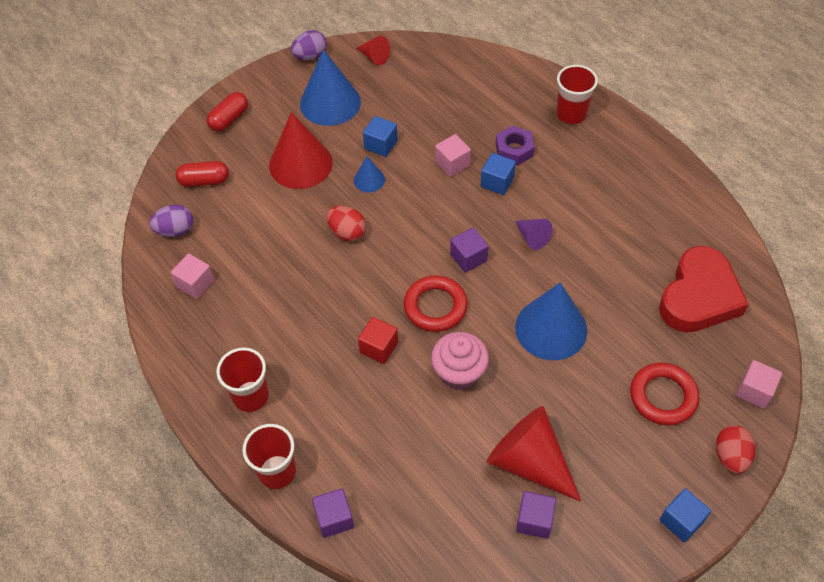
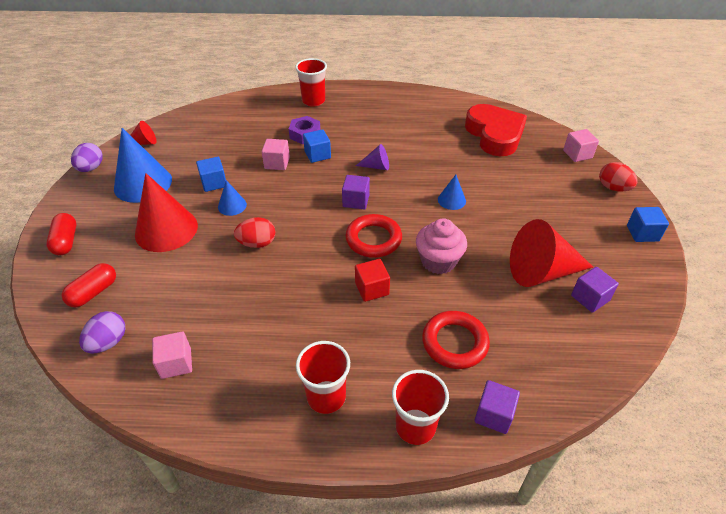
camera: 50 degrees left, 10 degrees down
(551, 328) = (451, 200): blue cone -> blue cone, size x0.49
(663, 396) = (548, 187): red ring -> red ring (454, 342)

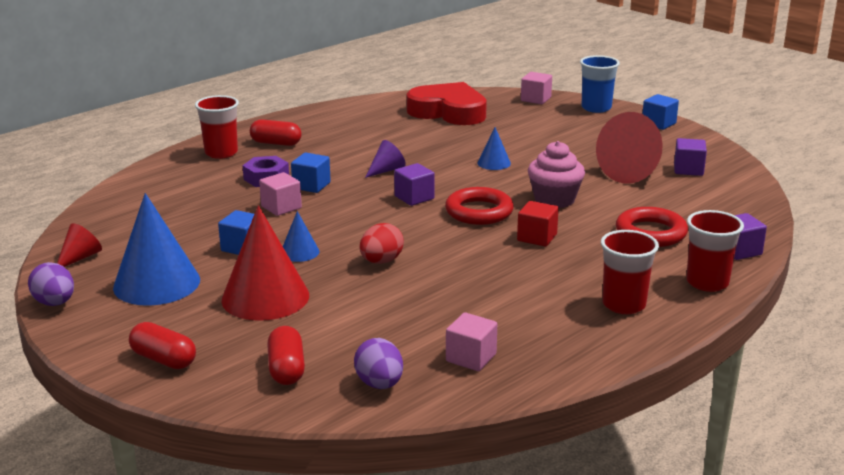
camera: 45 degrees left, 20 degrees down
(352, 108) = (276, 143): none -> red capsule
(613, 188) = (596, 108): red egg -> blue cup

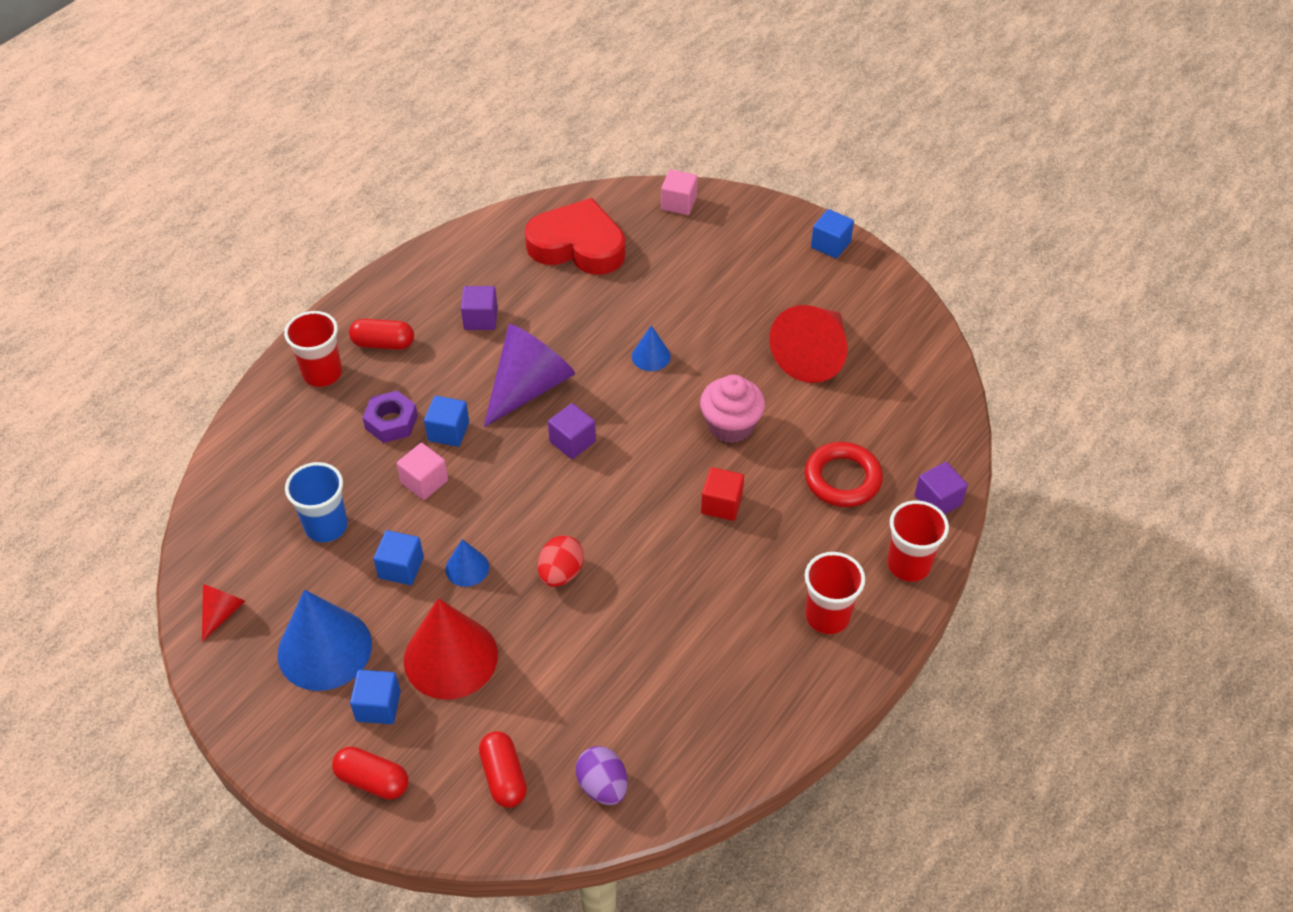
camera: 10 degrees left, 25 degrees up
(55, 303) = (223, 701): purple egg -> none
(189, 318) = (378, 706): none -> blue cube
(386, 170) = (529, 387): purple cone -> purple cone, size x2.06
(471, 358) = (686, 729): pink cube -> none
(479, 212) = (650, 461): red ring -> none
(596, 108) = (753, 216): blue cup -> blue cup (326, 526)
(688, 169) = (872, 343): purple cube -> purple cube (480, 319)

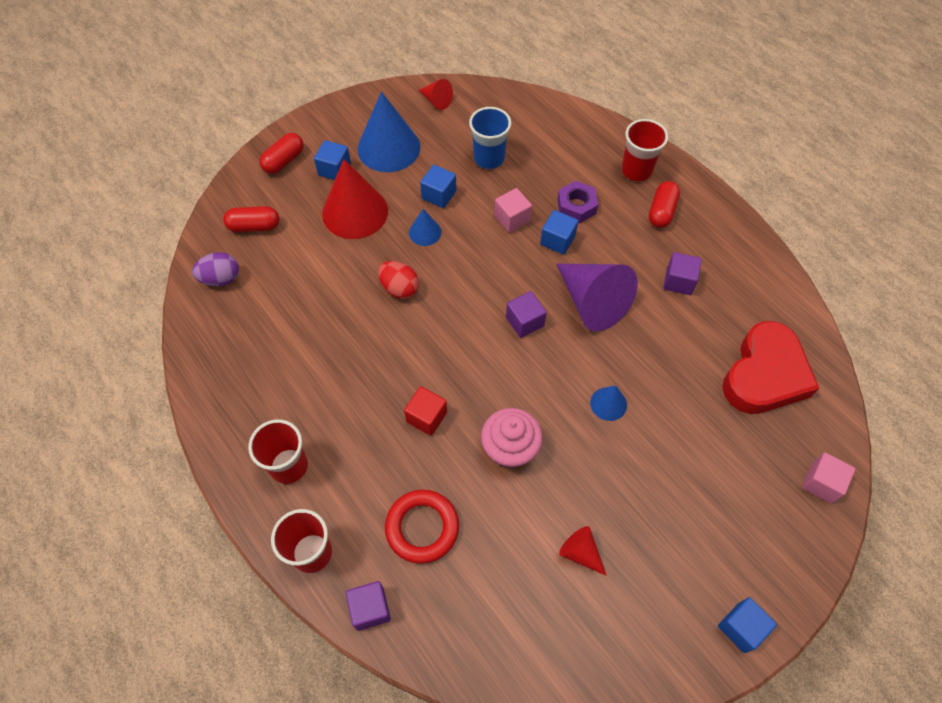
camera: 105 degrees right, 10 degrees up
(813, 355) = (580, 552): red cone -> red cone, size x0.49

